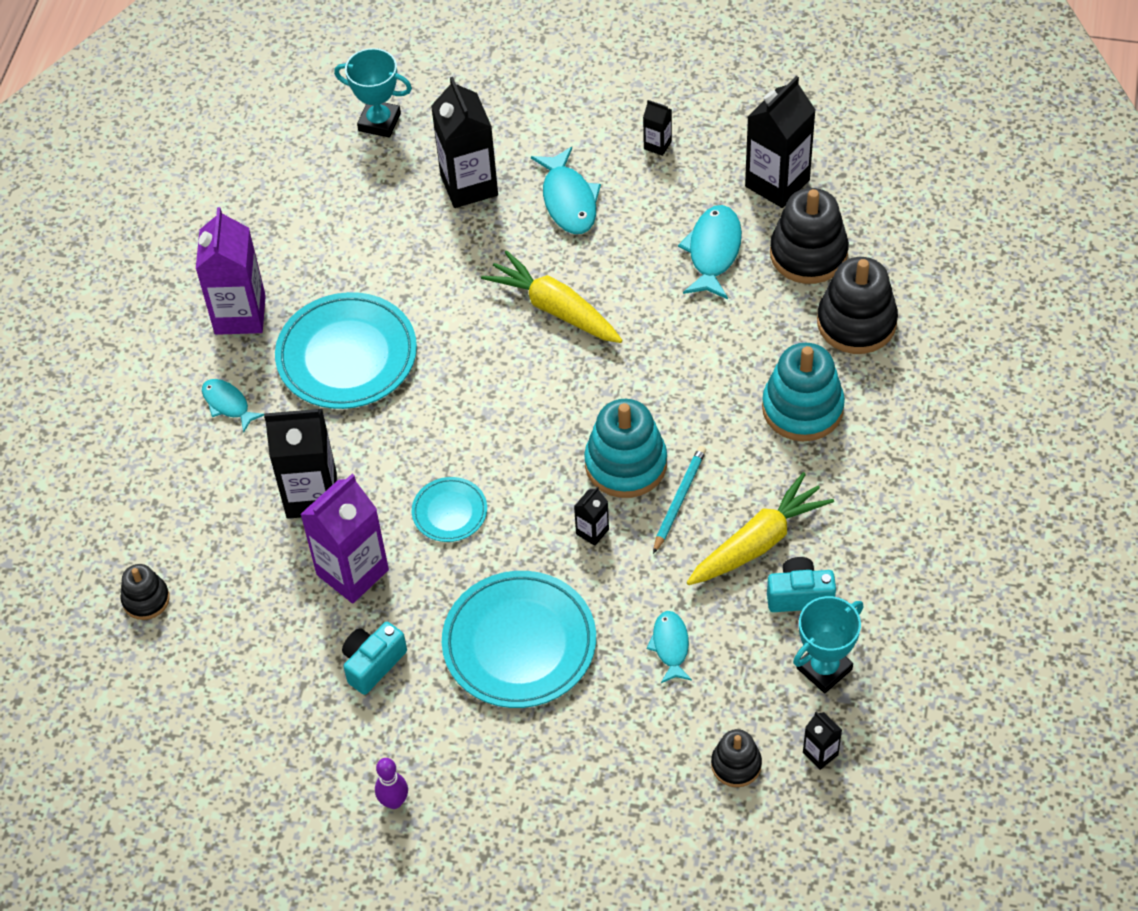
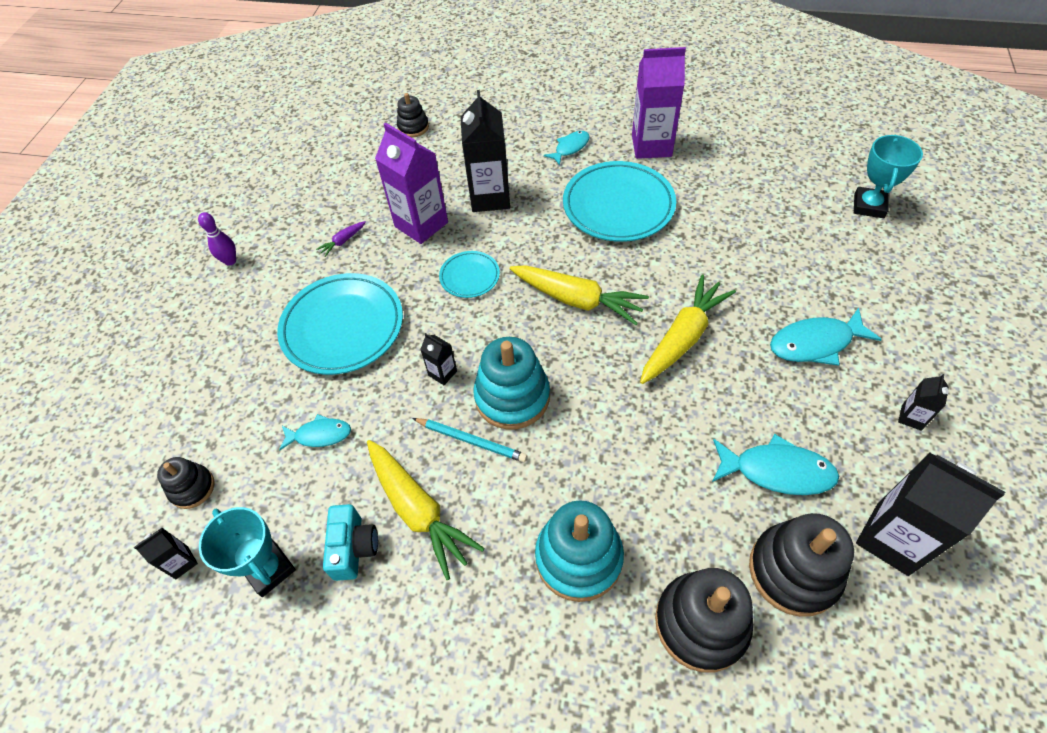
camera: 90 degrees right, 0 degrees up
(373, 664) = (342, 241): turquoise camera -> purple carrot
(469, 185) = (814, 269): black carton -> none
(496, 401) = (578, 300): none -> yellow carrot

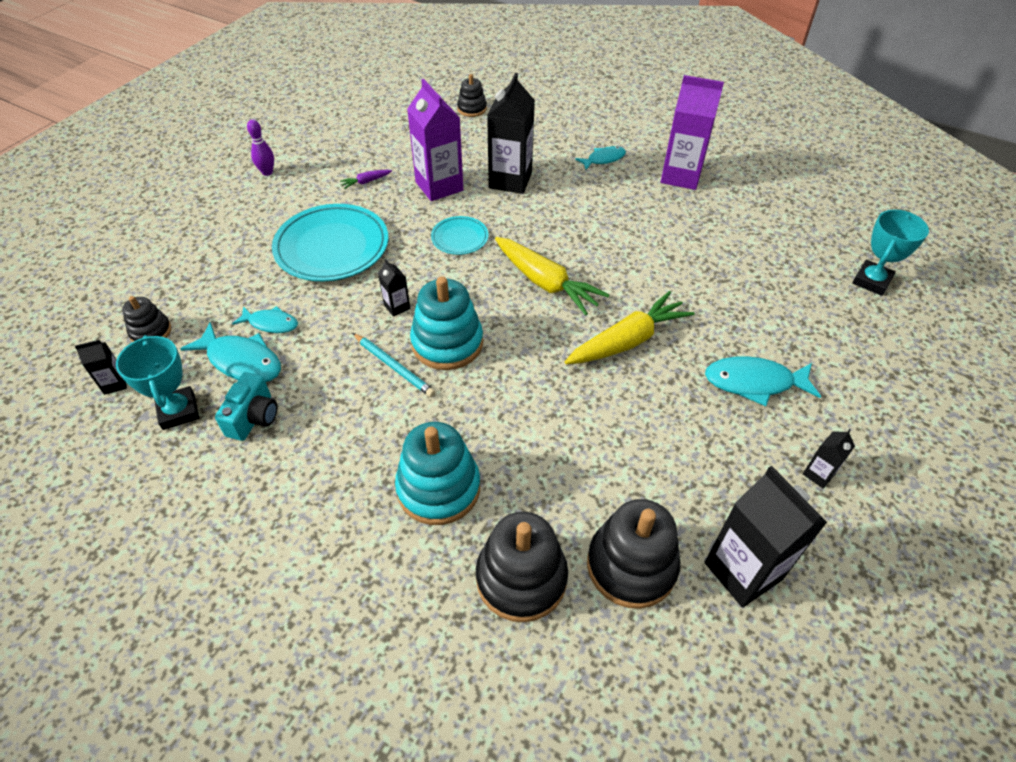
camera: 15 degrees right, 5 degrees down
(419, 511) = (321, 407): yellow carrot -> none
(618, 206) = (623, 217): turquoise plate -> none
(777, 471) = (659, 477): turquoise fish -> turquoise fish (241, 361)

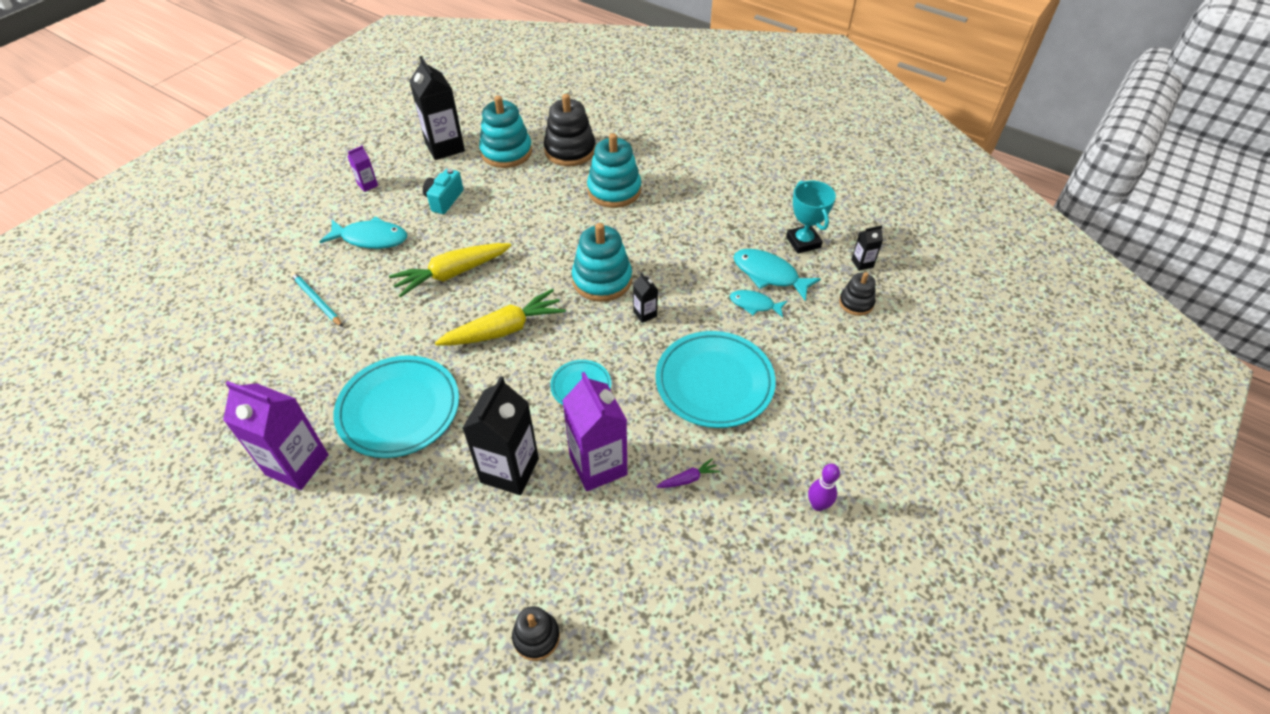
camera: 175 degrees left, 0 degrees up
(253, 417) = (746, 235): turquoise camera -> turquoise camera (444, 200)
(393, 366) = (646, 264): turquoise pencil -> turquoise pencil (317, 300)
(546, 283) = (505, 329): yellow carrot -> yellow carrot turned 105 degrees clockwise
(603, 159) = (379, 503): turquoise fish -> none
(619, 214) = (399, 409): none -> turquoise plate
(631, 565) = (506, 152): black stacking toy -> turquoise stacking toy
(818, 474) = (367, 185): black carton -> purple carton
(871, 281) = (202, 314): turquoise trophy -> none

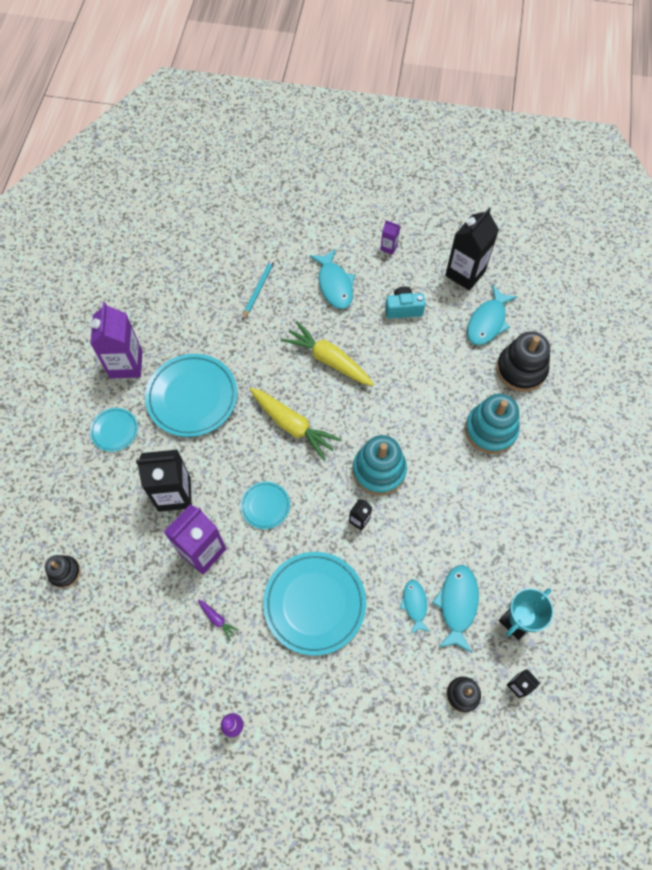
camera: 65 degrees right, 15 degrees up
(379, 509) = (114, 430): none -> turquoise plate
(506, 152) = (487, 322): turquoise stacking toy -> turquoise fish

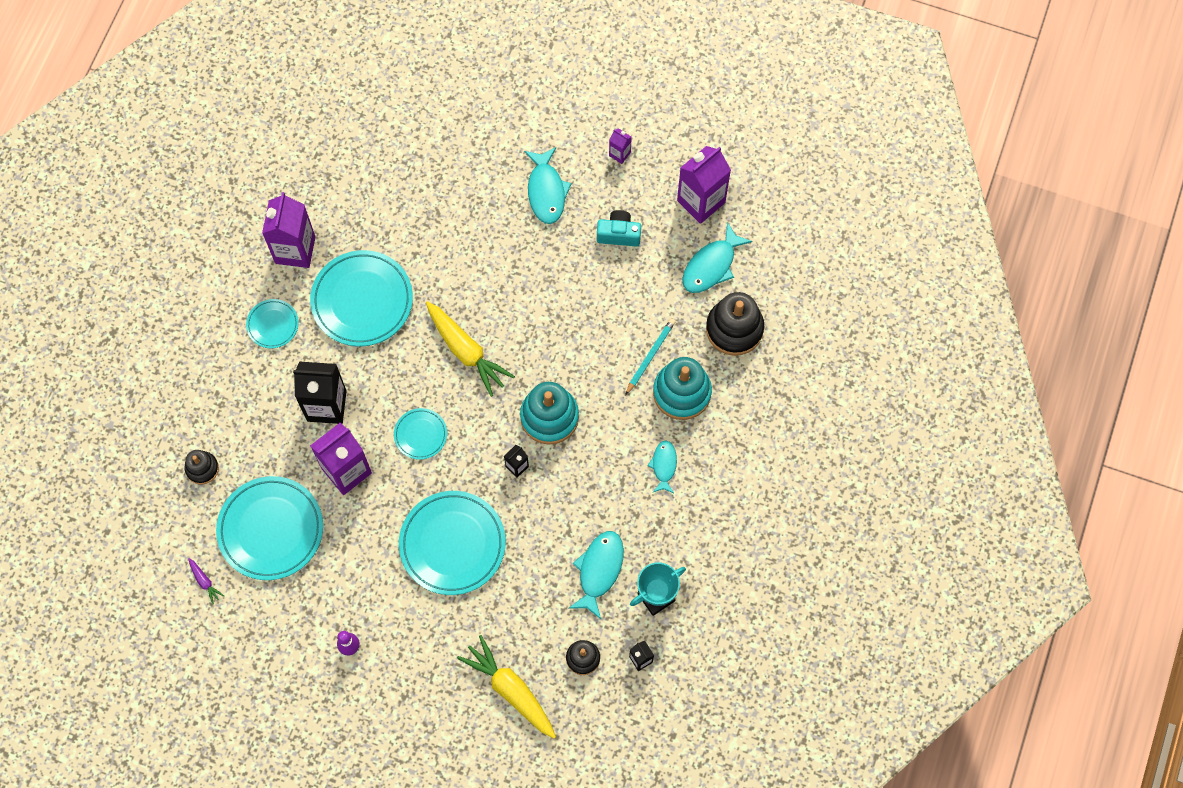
camera: 10 degrees right, 5 degrees up
(138, 620) = (271, 529): none -> turquoise plate
(217, 620) = (351, 543): purple carrot -> purple carrot (205, 582)
(258, 289) = (458, 183): turquoise pencil -> turquoise pencil (650, 356)
(328, 359) = (520, 281): yellow carrot -> yellow carrot (510, 689)
(414, 605) = (555, 563): turquoise fish -> turquoise fish (664, 465)
(465, 273) = (701, 201): black carton -> purple carton

